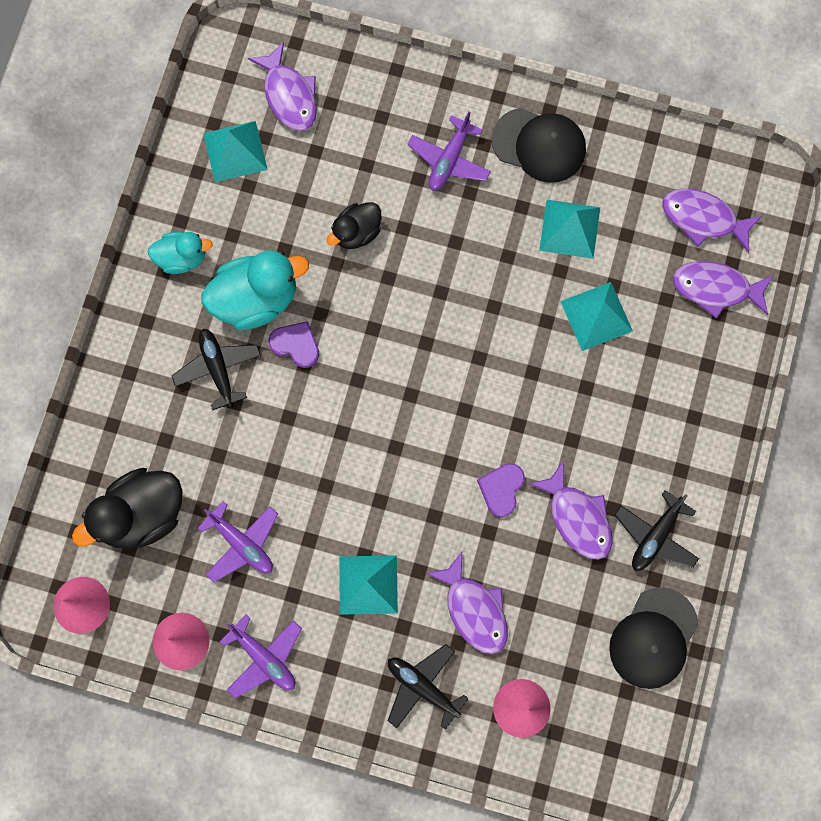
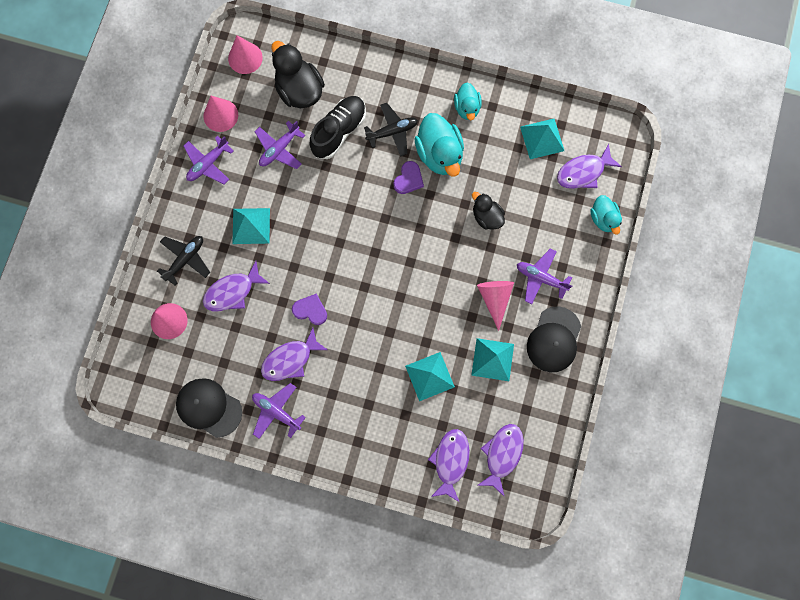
camera: 90 degrees right, 0 degrees up
(215, 451) = (339, 131): none -> black shoe
(361, 72) = (603, 219): none -> turquoise duck
(481, 224) = (494, 299): none -> pink cone
(655, 536) = (276, 411): black plane -> purple plane

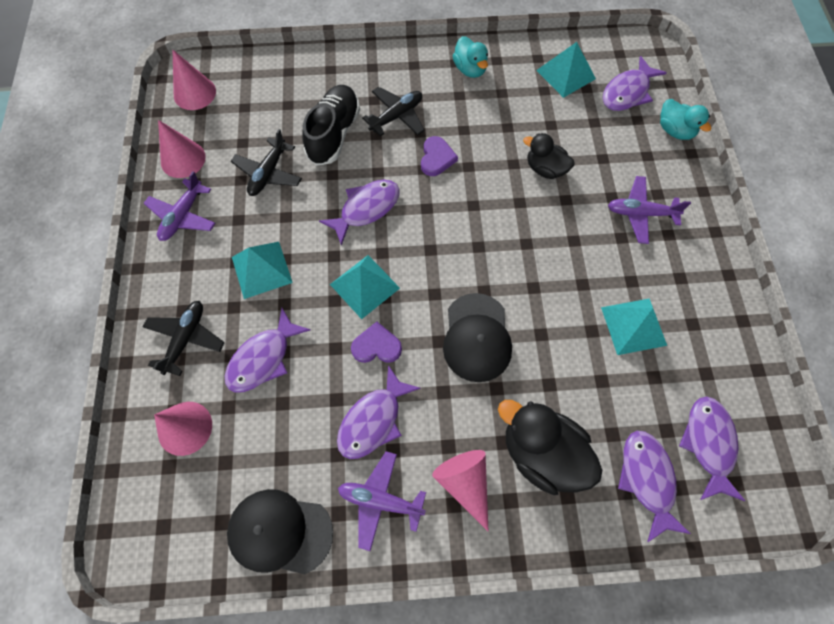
camera: 20 degrees left, 10 degrees down
(279, 149) = (268, 173): purple plane -> black plane
(299, 90) = (271, 106): black duck -> black duck (541, 452)
(340, 204) = (366, 209): none -> purple fish
(429, 376) = (566, 375): turquoise pyramid -> turquoise pyramid (364, 286)
(439, 154) = (460, 122): turquoise duck -> none
(494, 299) = (599, 254): pink cone -> pink cone (464, 483)
(554, 339) = (693, 277): black cap -> black cap (477, 337)

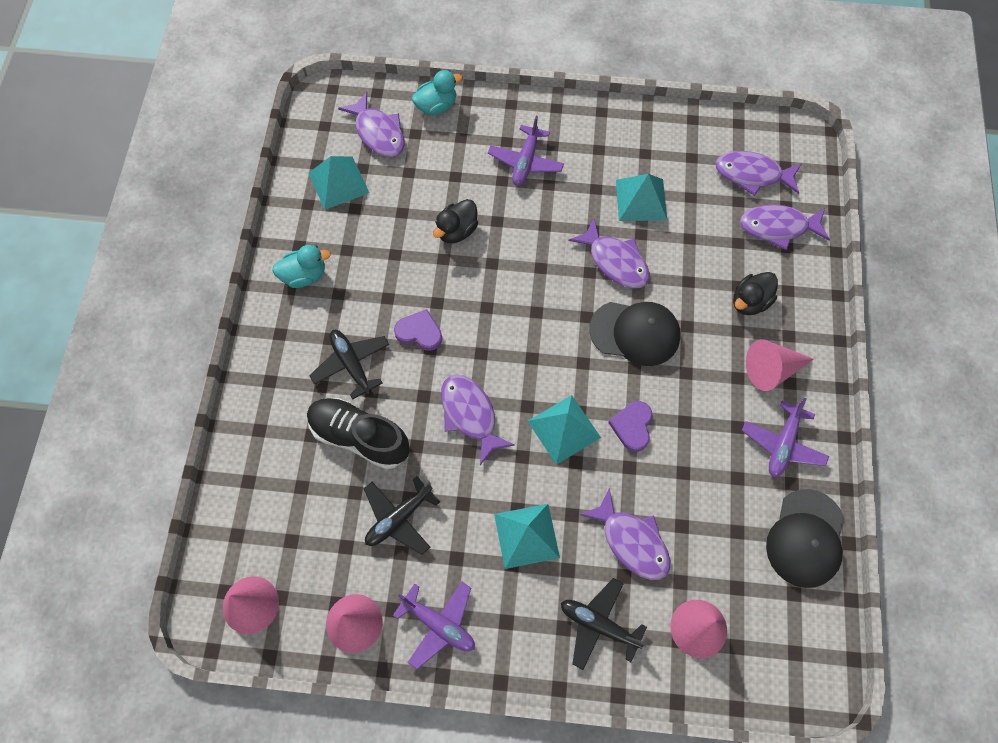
camera: 80 degrees left, 0 degrees up
(268, 173) = (399, 518): black plane -> black plane turned 105 degrees clockwise
(373, 420) = (707, 440): purple fish -> purple fish (615, 261)
(541, 452) = (750, 302): black duck -> black duck, size x0.59

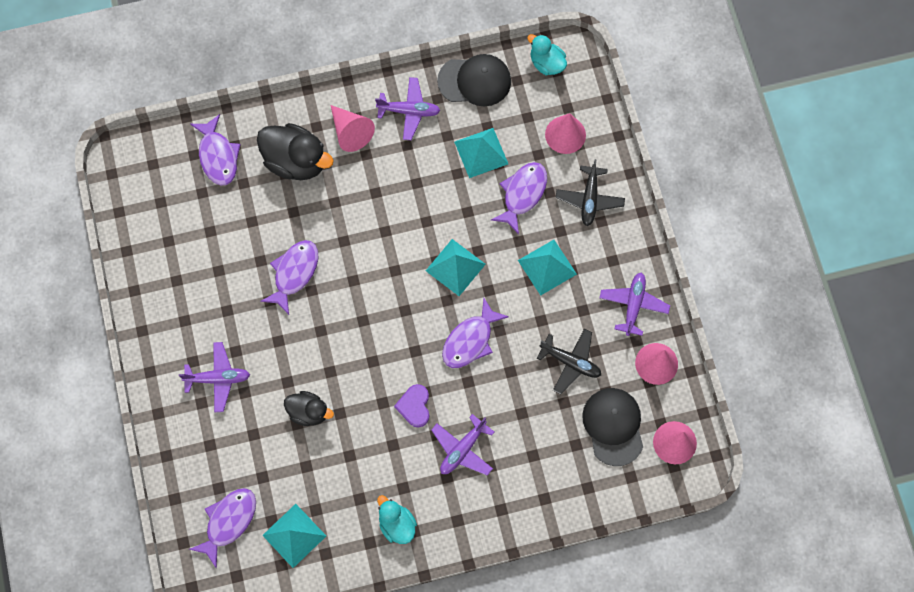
camera: 110 degrees left, 5 degrees up
(351, 364) = (462, 449): black plane -> purple plane
(360, 437) = (520, 417): black shoe -> none
(436, 106) = (181, 480): turquoise duck -> turquoise duck (546, 63)
(632, 426) = (434, 219): purple heart -> none
(635, 333) = (354, 239): black cap -> black cap (613, 426)
(641, 199) = (226, 270): turquoise pyramid -> turquoise pyramid (481, 153)
(750, 302) = (296, 161): black duck -> black duck, size x1.68
(752, 175) = (171, 188): purple fish -> none

